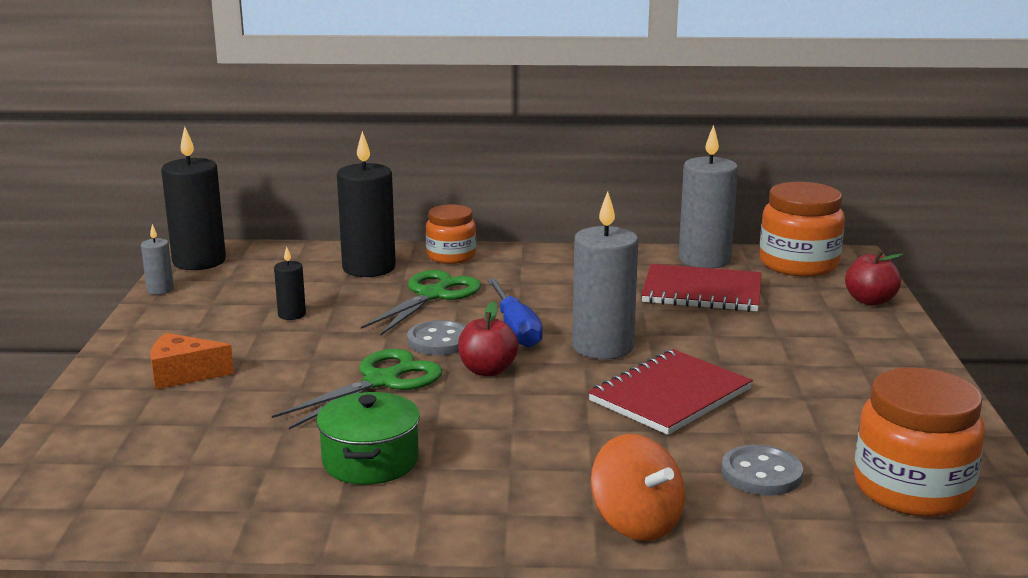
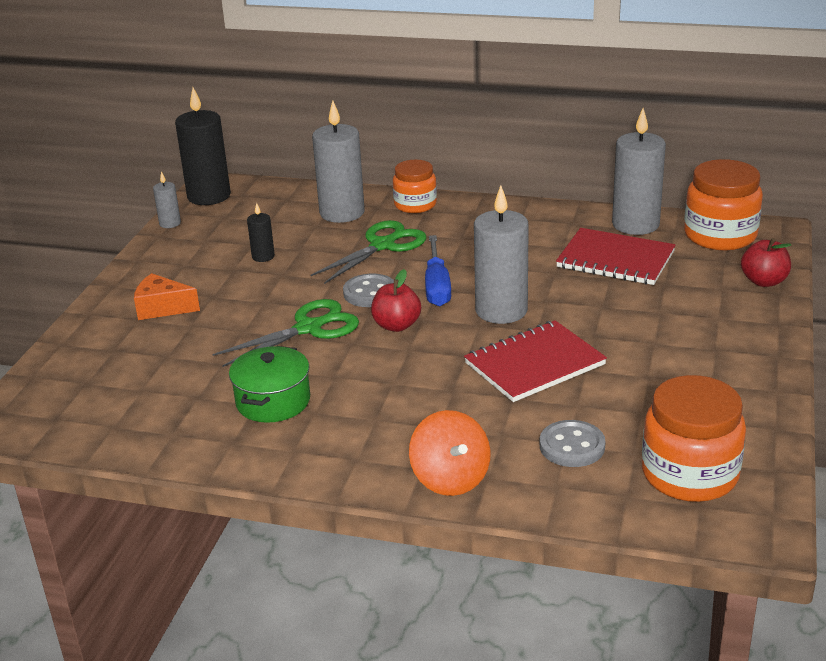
camera: 15 degrees right, 10 degrees up
(369, 268) = (342, 213): black candle -> grey candle

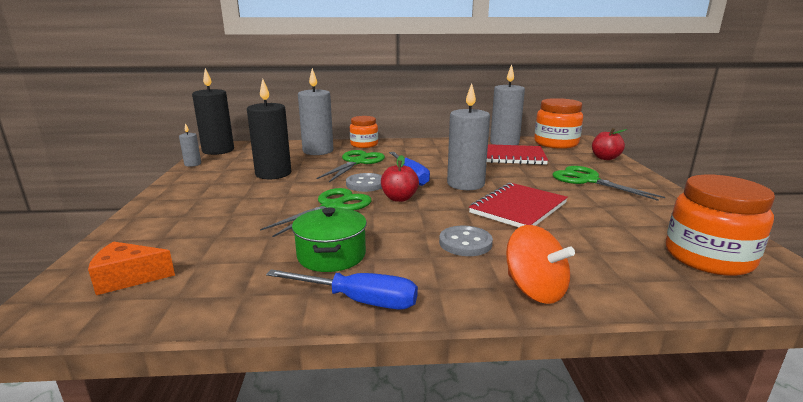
camera: 20 degrees left, 10 degrees down
(162, 308) = (201, 207): orange cheese -> orange cheese (128, 278)
(263, 256) = (273, 174): black candle -> black candle, size x2.10
(273, 459) = (359, 300): none -> blue screwdriver
(572, 446) = (603, 252): grey button -> grey button (465, 243)
(682, 327) = (588, 180): none -> green scissors

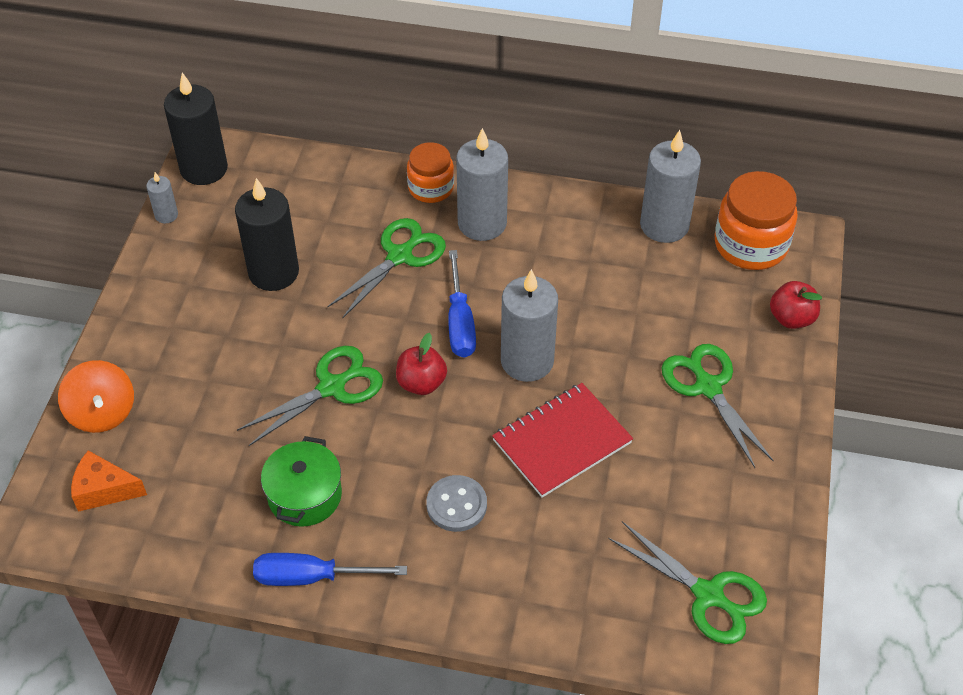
camera: 15 degrees right, 30 degrees up
(318, 151) = (352, 200): grey candle -> grey candle (482, 223)
(359, 300) = (312, 577): blue screwdriver -> blue screwdriver turned 150 degrees clockwise
(365, 184) = (391, 332): grey button -> none
(510, 156) = (643, 282): red notebook -> none
(535, 290) = (484, 602): orange spinning top -> orange spinning top (102, 412)
(708, 257) = (708, 595): orange jar -> green scissors

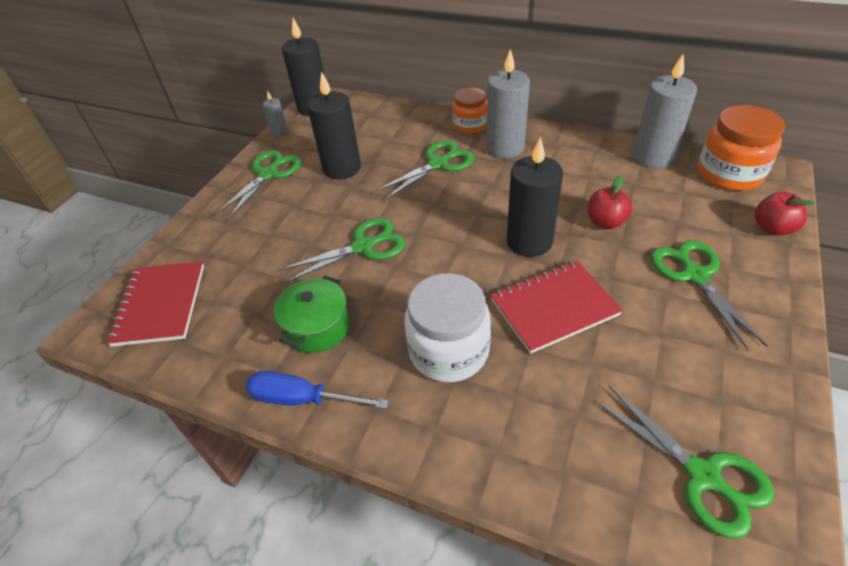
camera: 15 degrees right, 5 degrees down
(102, 412) = (184, 249): orange spinning top -> none
(104, 490) = (160, 304): orange cheese -> red notebook
(175, 290) = (268, 174): none -> green scissors
(421, 383) = (437, 250): red apple -> red apple (605, 222)
(456, 505) = (449, 351): grey button -> white jar
(460, 322) = (477, 210): blue screwdriver -> none
(527, 361) = (529, 241): grey candle -> black candle

